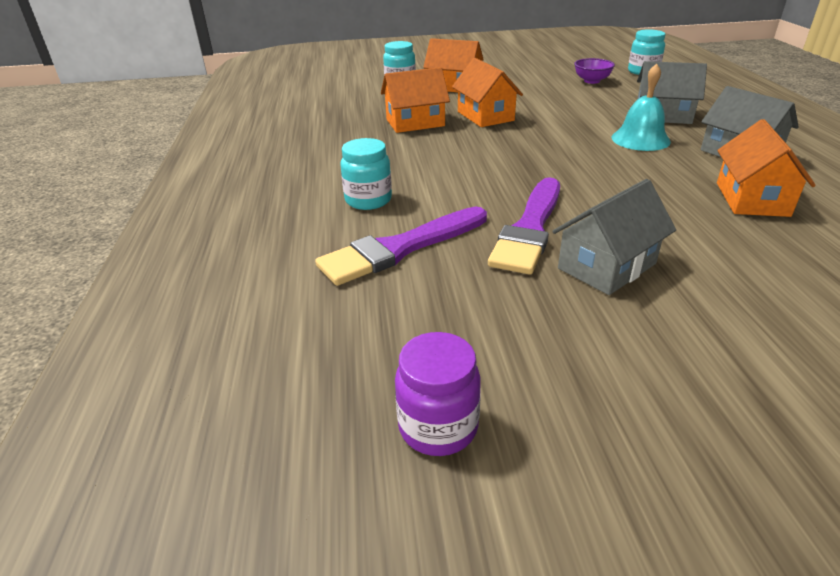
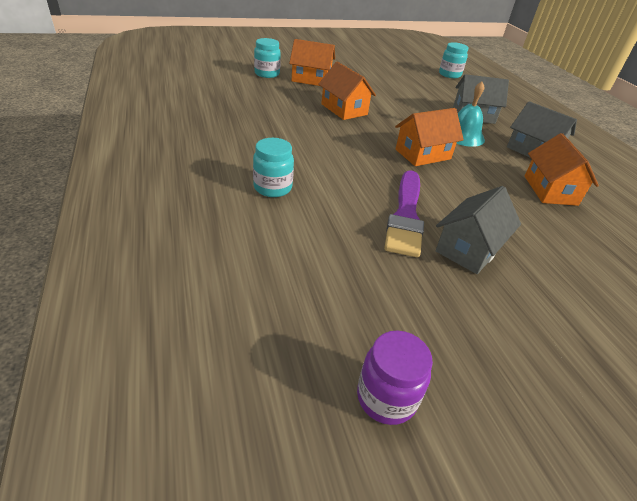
camera: 15 degrees left, 5 degrees up
(400, 248) = (312, 234): purple brush -> none
(415, 123) = (290, 113): orange house -> orange house (423, 154)
(591, 81) = (415, 81): purple bowl -> none

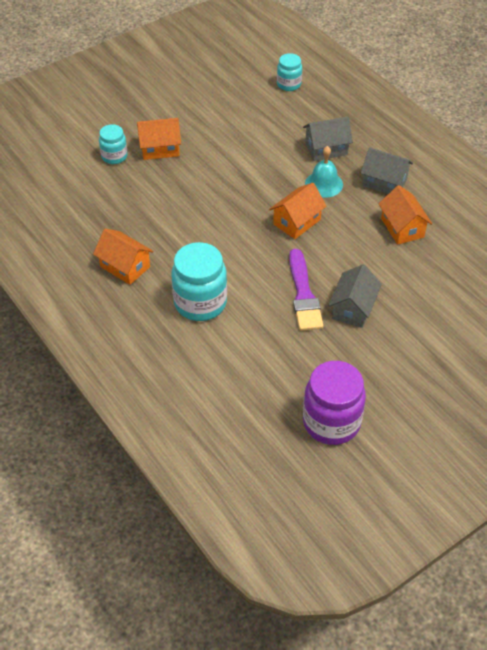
camera: 15 degrees left, 10 degrees up
(272, 188) = (200, 303): turquoise jar -> turquoise jar, size x1.77
(344, 109) = (210, 185): orange house -> orange house (125, 267)
(386, 398) = (331, 422): purple jar -> purple jar, size x1.77

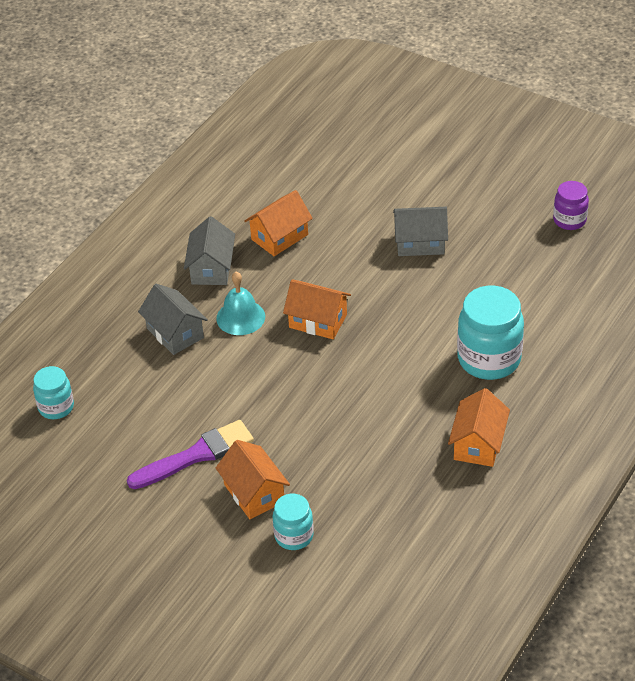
camera: 110 degrees left, 5 degrees down
(303, 294) = (424, 283): purple brush -> purple brush (196, 455)
(331, 422) = (569, 220): purple jar -> purple jar, size x0.56

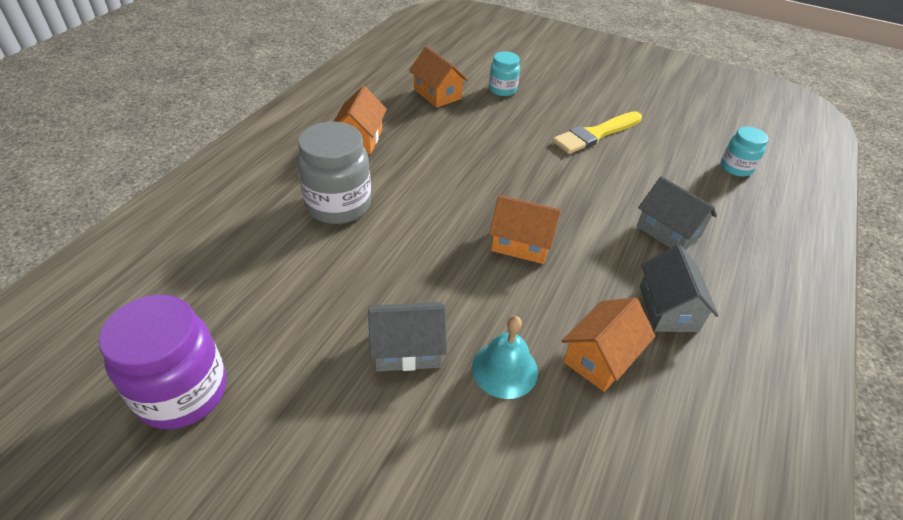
camera: 170 degrees right, 0 degrees up
(196, 455) = (595, 134): purple brush -> yellow brush
(240, 317) = (607, 248): turquoise bell -> turquoise bell (505, 369)
(254, 493) = (539, 112): orange house -> orange house (437, 94)
(489, 359) = (338, 205): turquoise jar -> grey jar
(569, 220) = (182, 392): purple jar -> purple jar, size x1.77

